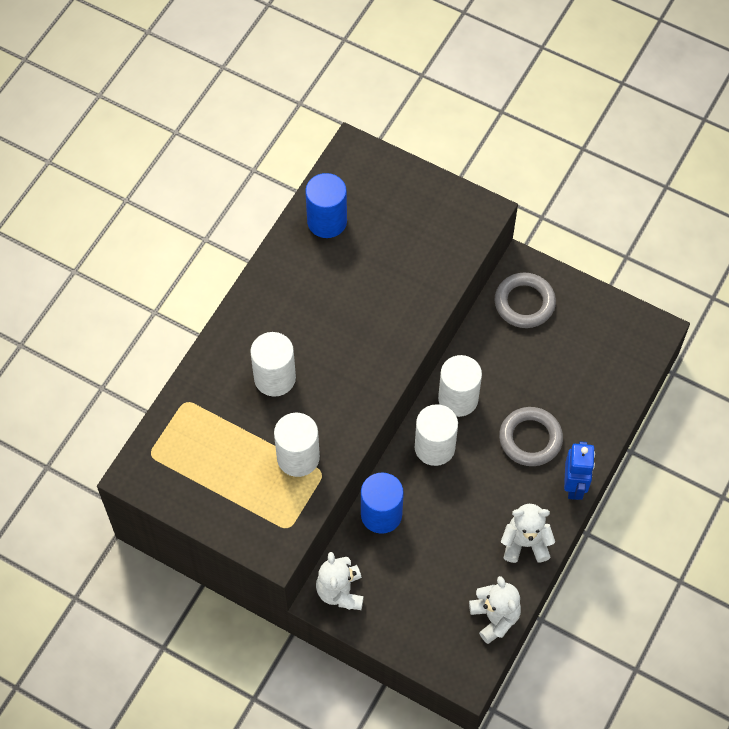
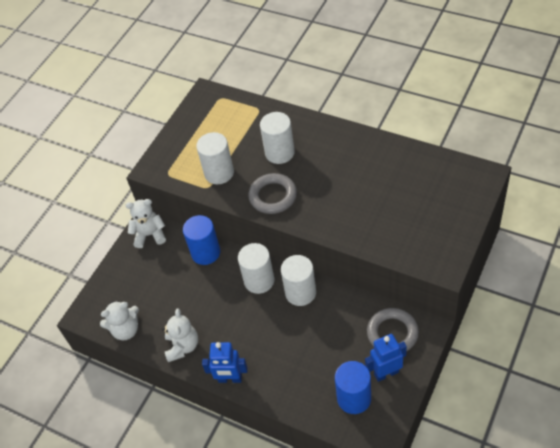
camera: 95 degrees right, 10 degrees down
(327, 221) = (415, 166): blue cylinder -> blue cylinder (354, 398)
(530, 439) = (269, 345): grey ring -> grey ring (273, 196)
(575, 315) = (386, 373): none -> blue robot

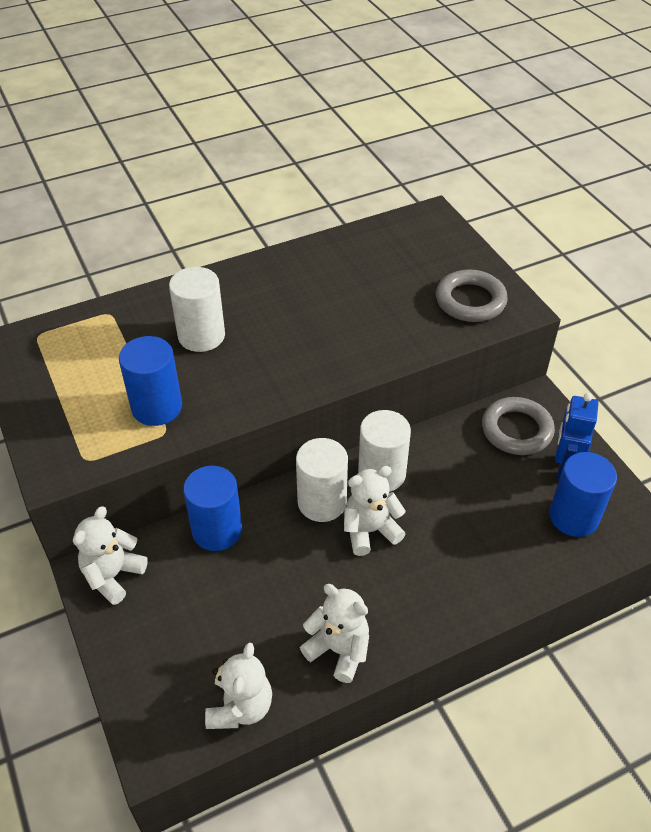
camera: 60 degrees left, 5 degrees down
(219, 173) = (157, 407): white cylinder -> blue cylinder
(230, 379) = (440, 625): blue robot -> none
(260, 312) = (370, 530): none -> white teddy bear
(273, 196) = (259, 380): grey ring -> grey ring (470, 301)

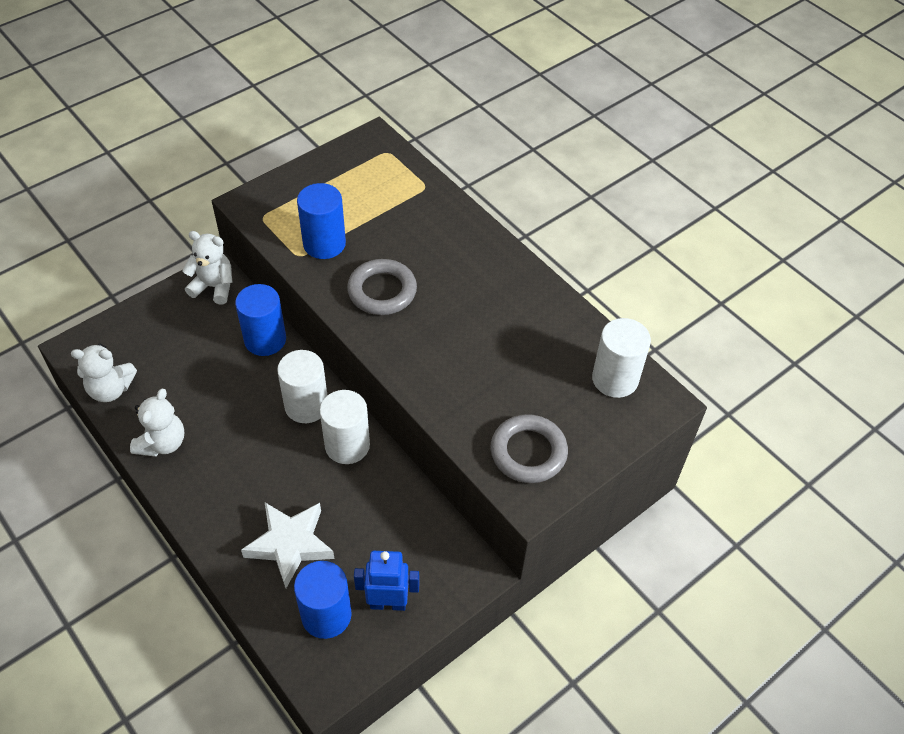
camera: 75 degrees right, 5 degrees up
(201, 336) = (415, 252): white cylinder -> white cylinder (615, 379)
(370, 530) = (282, 446): white teddy bear -> none
(493, 537) = (290, 544): none -> white star
(516, 430) = (429, 555): grey ring -> grey ring (382, 291)

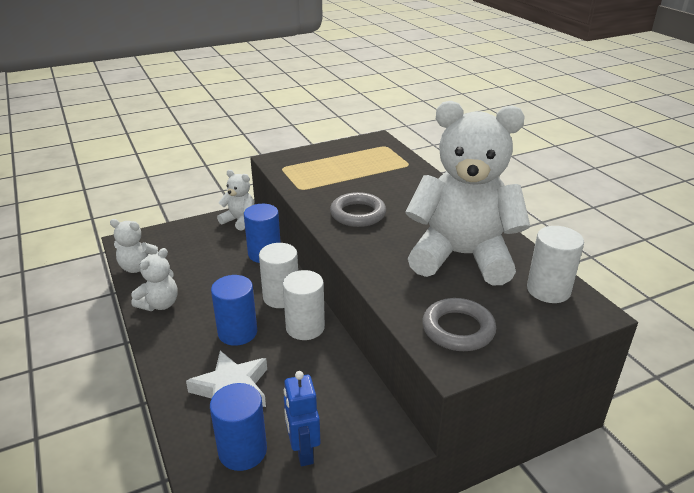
camera: 15 degrees right, 20 degrees down
(324, 244) = (322, 185): blue cylinder -> blue cylinder (237, 332)
(388, 603) = (303, 451): blue robot -> blue robot turned 120 degrees counterclockwise
(516, 343) = (461, 256): none -> white teddy bear

